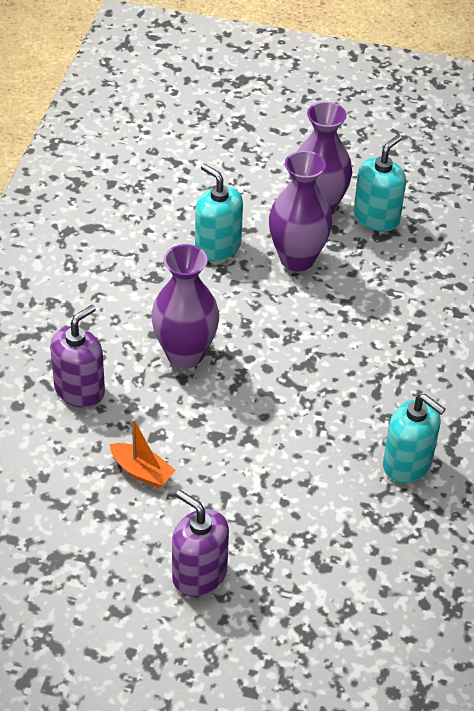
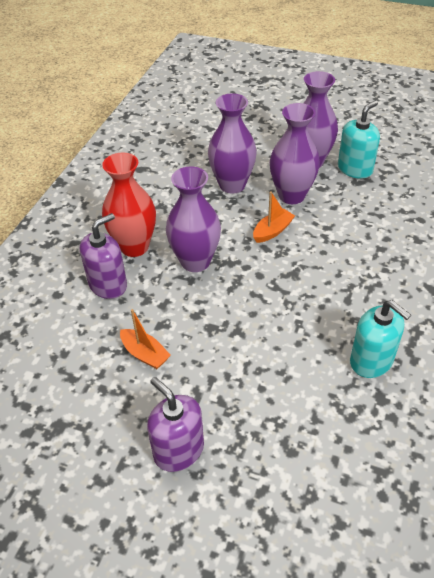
camera: 10 degrees right, 0 degrees up
(103, 338) = (134, 246): none -> red vase
(217, 247) = (232, 185): turquoise soap dispenser -> purple vase
(277, 309) = (272, 231): none -> orange boat

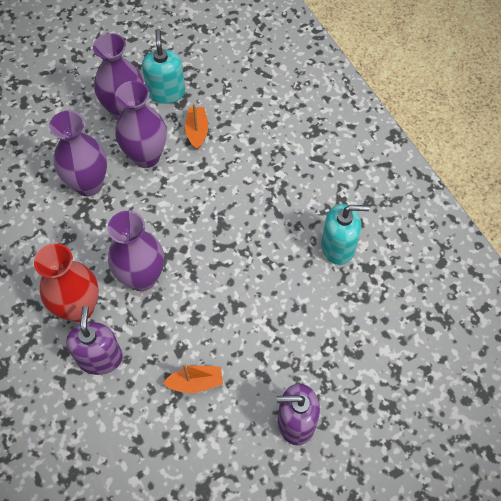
camera: 50 degrees left, 15 degrees up
(272, 231) = (168, 201): orange boat -> orange boat (197, 131)

